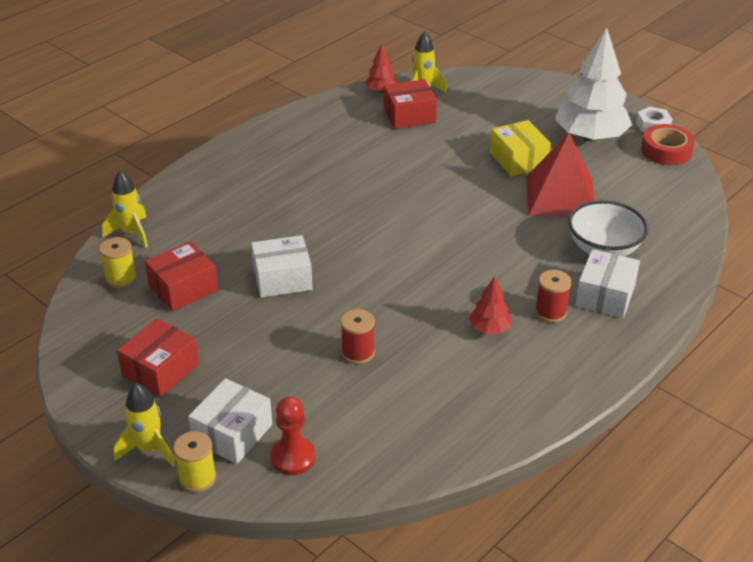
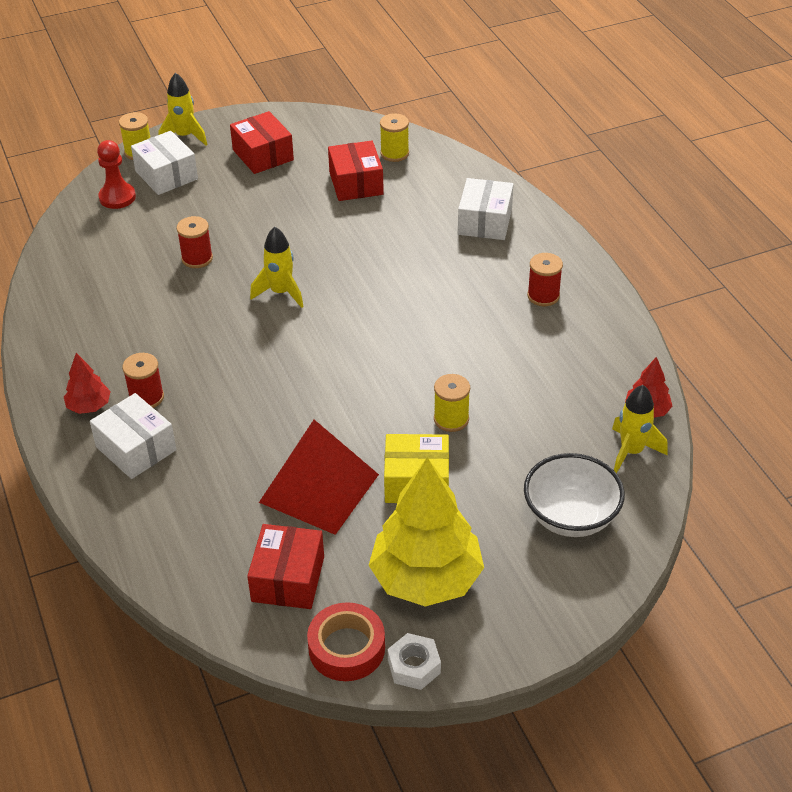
camera: 115 degrees right, 5 degrees up
(131, 233) = (458, 169): yellow rocket -> yellow rocket (281, 293)
(282, 279) = (327, 240): white box -> white box (484, 222)
(289, 152) = (543, 296): none -> red spool
(409, 115) = (572, 417): red box -> red box (288, 579)
(450, 160) = (451, 419): none -> yellow spool
(489, 329) = (159, 347): red tree -> red tree (89, 406)
(590, 137) = (426, 579): white tree -> yellow tree
(603, 249) = (204, 482): white bowl -> white bowl (570, 516)

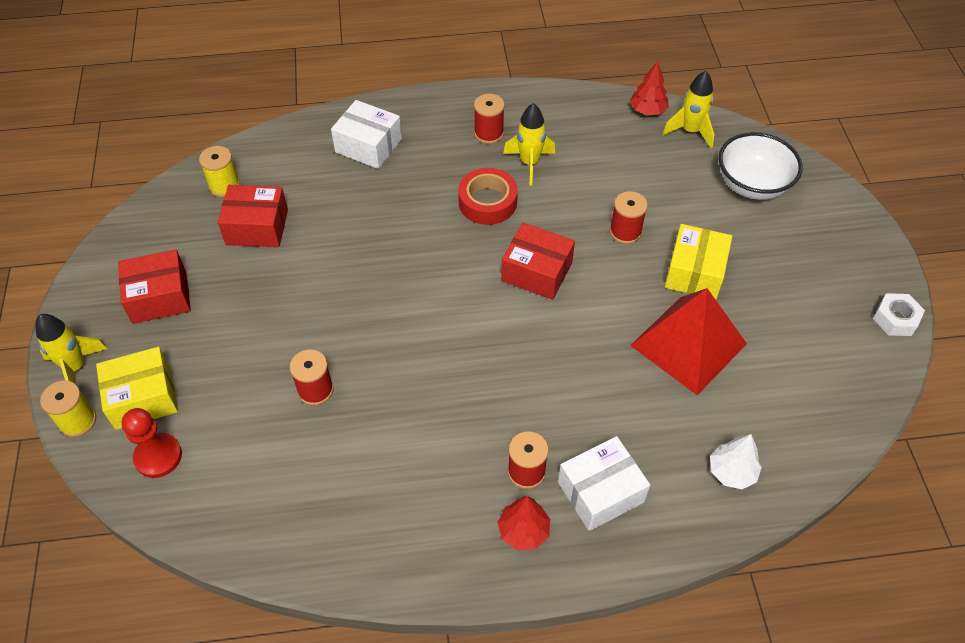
camera: 75 degrees left, 10 degrees up
(166, 175) = (143, 397): white box -> yellow box
(176, 538) = (732, 472): none -> white tree
(281, 293) = (405, 324): yellow rocket -> yellow rocket (529, 163)
(288, 579) = (793, 388): red box -> red box (537, 271)
(346, 648) = (874, 360): red tape -> red tape (487, 202)
(426, 579) = (805, 290): yellow tree -> none
(451, 419) = (625, 232): yellow spool -> red spool

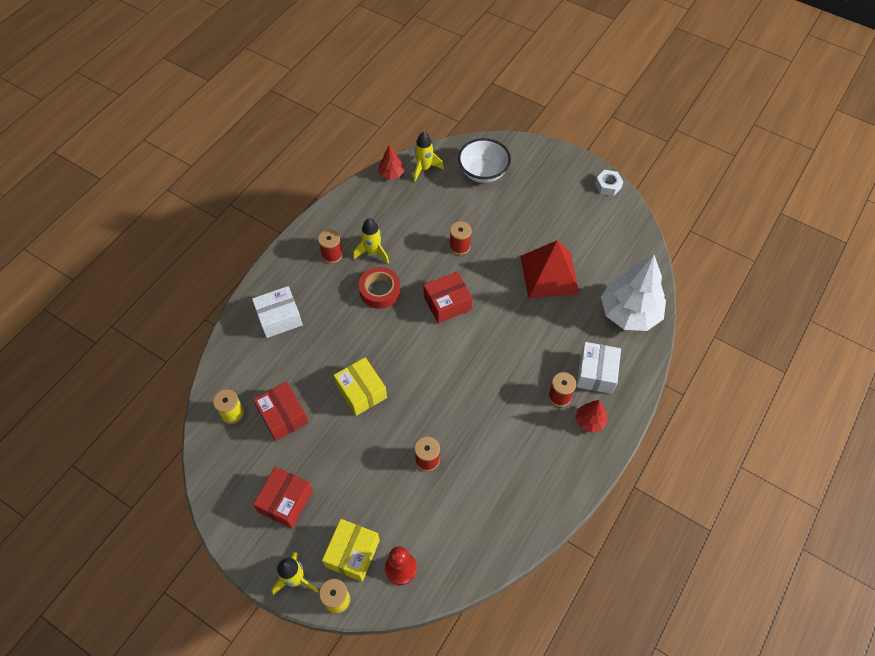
camera: 50 degrees left, 5 degrees up
(257, 227) = (283, 416): red box -> red box turned 75 degrees counterclockwise
(695, 272) = (511, 238): yellow box -> yellow box (361, 391)
(732, 472) = (629, 313): white tree -> white tree, size x2.16

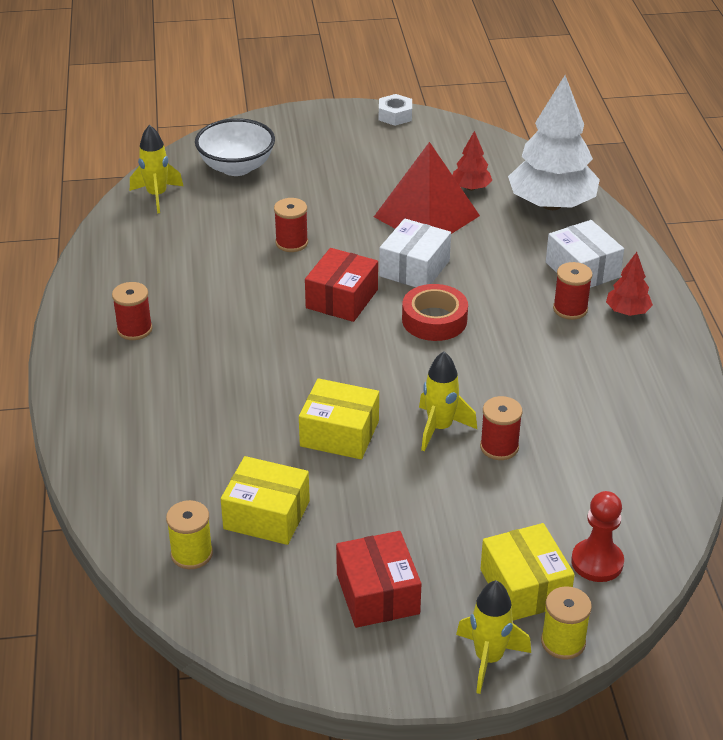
camera: 40 degrees left, 20 degrees down
(279, 318) = (138, 425): white box -> white box (414, 268)
(283, 416) = (266, 515): red box -> yellow box
(373, 252) = (187, 301): yellow rocket -> yellow rocket (440, 428)
(380, 291) = (242, 330): red tape -> red tape (434, 320)
(391, 174) = (119, 220): red tree -> red tree (470, 188)

